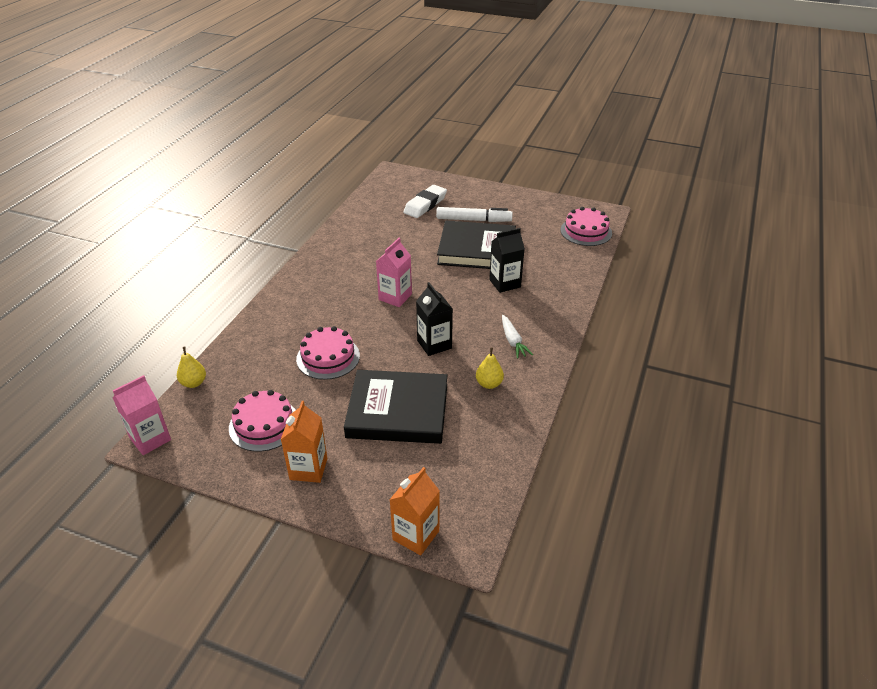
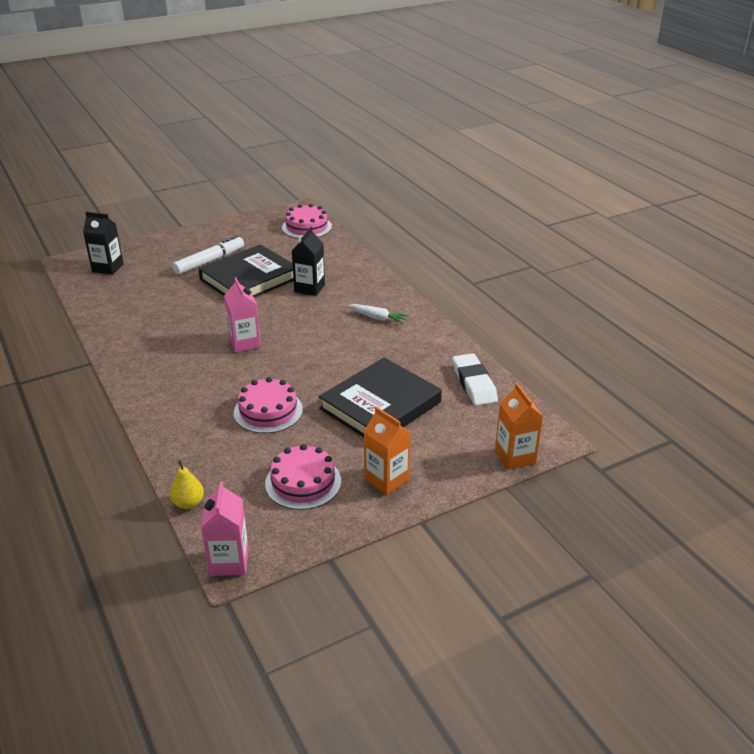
camera: 50 degrees left, 5 degrees down
(425, 205) = (148, 271): white eraser -> white eraser (474, 383)
(434, 344) = (330, 353): black carton -> black carton (108, 268)
(489, 384) = (408, 351): yellow pear -> none

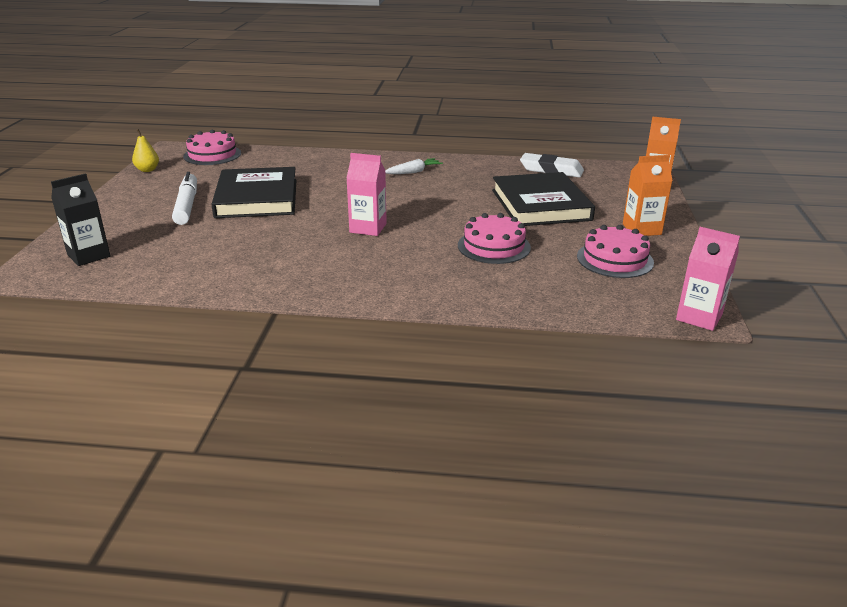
camera: 55 degrees left, 5 degrees down
(188, 503) = (597, 315): yellow pear -> yellow pear (147, 170)
(309, 288) = (321, 181): black carton -> none

